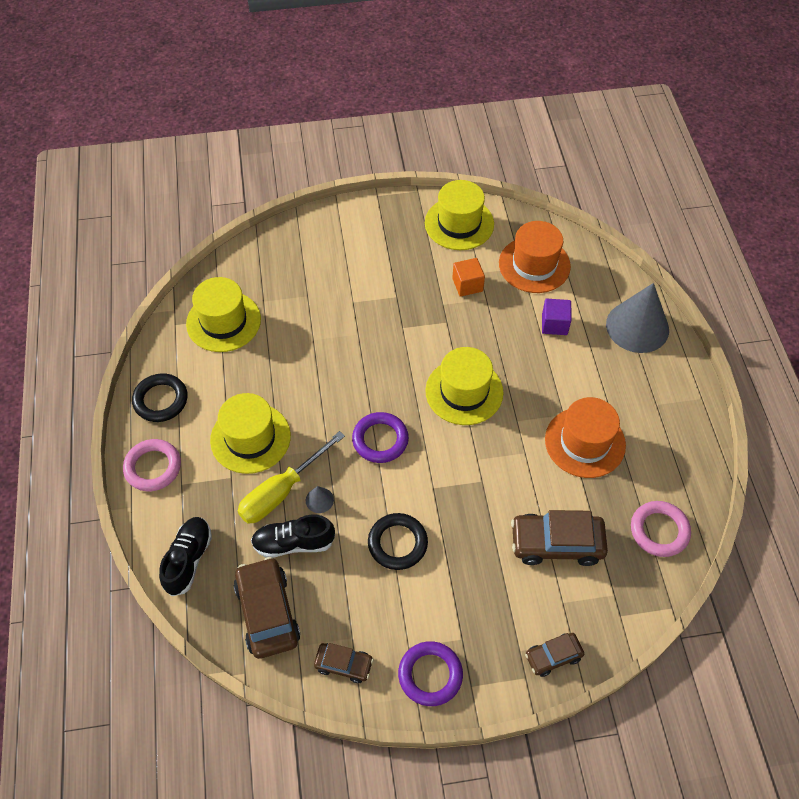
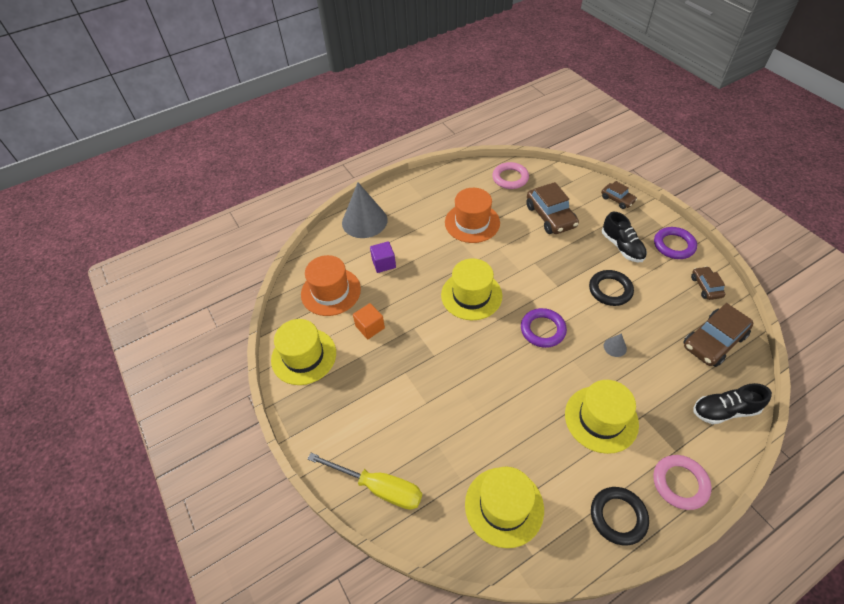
camera: 110 degrees left, 5 degrees down
(282, 491) = (627, 374): yellow screwdriver -> yellow screwdriver (378, 487)
(293, 543) = (657, 348): black shoe -> black shoe (622, 247)

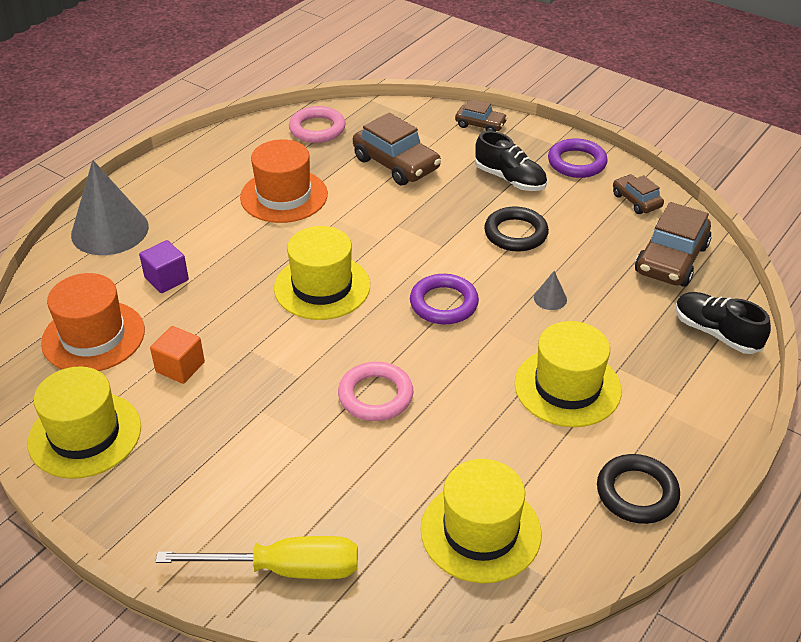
camera: 25 degrees left, 10 degrees down
(680, 483) = (697, 430): pink ring -> pink ring (375, 395)
(724, 410) = (716, 333): black shoe -> black shoe turned 75 degrees clockwise

